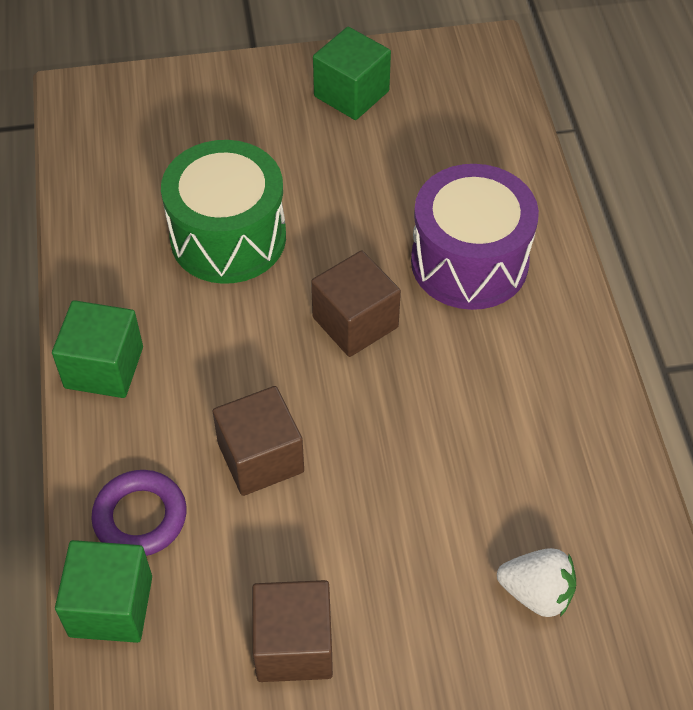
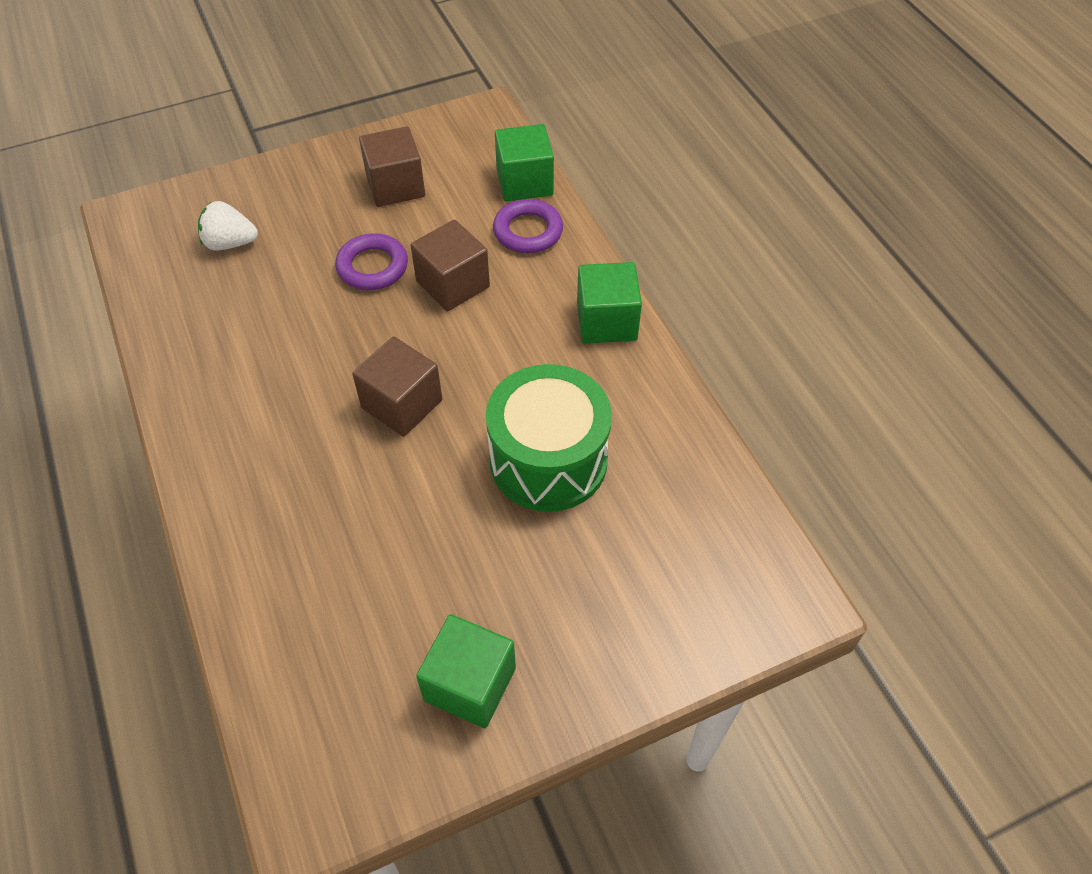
camera: 165 degrees right, 0 degrees up
(353, 508) = (372, 267): none -> purple ring
(469, 262) = (300, 488): purple drum -> none

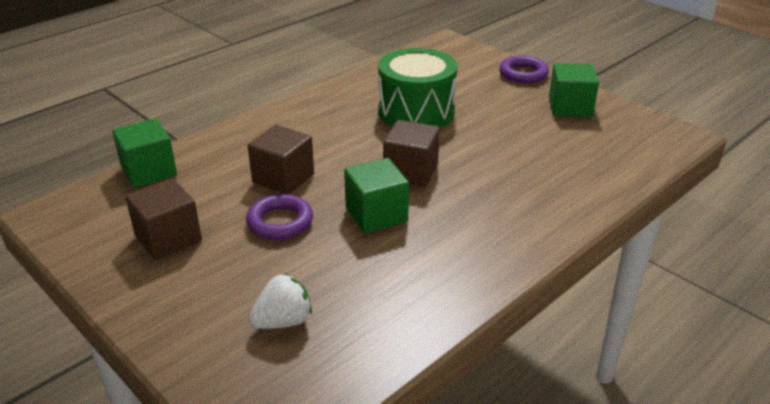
camera: 110 degrees left, 20 degrees down
(230, 243) = (283, 321): white strawberry -> white strawberry turned 105 degrees counterclockwise
(528, 231) = (210, 158): purple ring -> purple ring (523, 74)
(606, 321) = (291, 112): green cube -> green cube (376, 214)

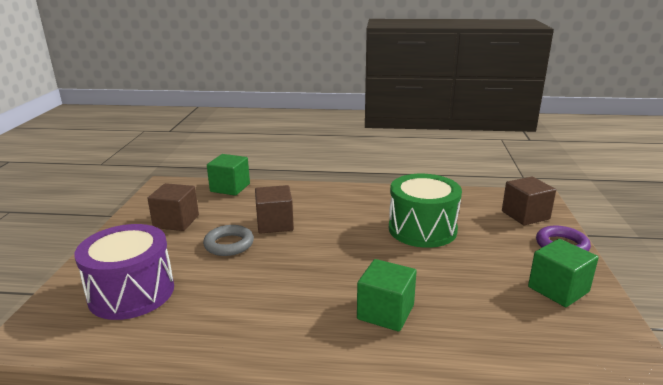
camera: 50 degrees right, 10 degrees down
(280, 222) = (229, 244): purple ring -> grey ring
(283, 321) = (131, 292): white strawberry -> purple drum
(376, 214) = (278, 272): green cube -> green cube (385, 312)
(411, 172) = (346, 261): brown cube -> brown cube (525, 215)

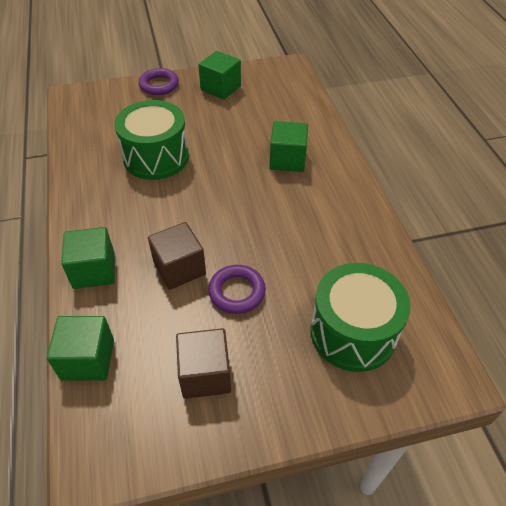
camera: 110 degrees left, 25 degrees up
(131, 292) = (353, 332): purple drum -> green drum
(229, 244) = (237, 292): grey ring -> purple ring
(300, 193) = (94, 270): none -> green cube
(525, 215) = (111, 101): brown cube -> none

